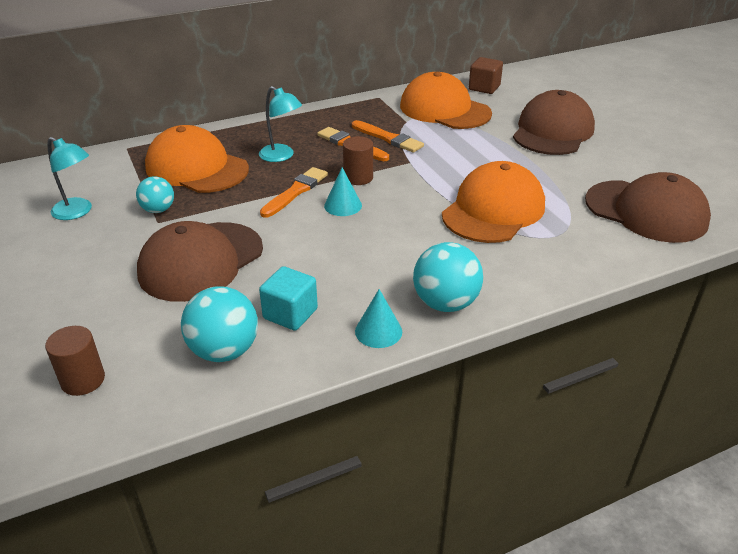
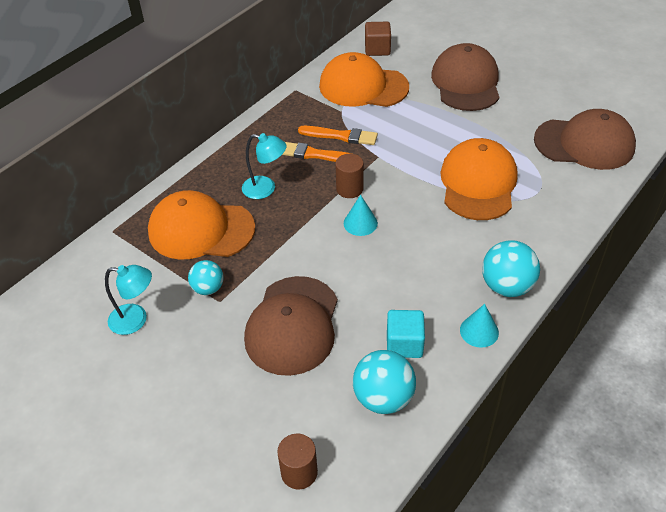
camera: 25 degrees left, 10 degrees up
(295, 192) = (310, 223): orange brush -> none

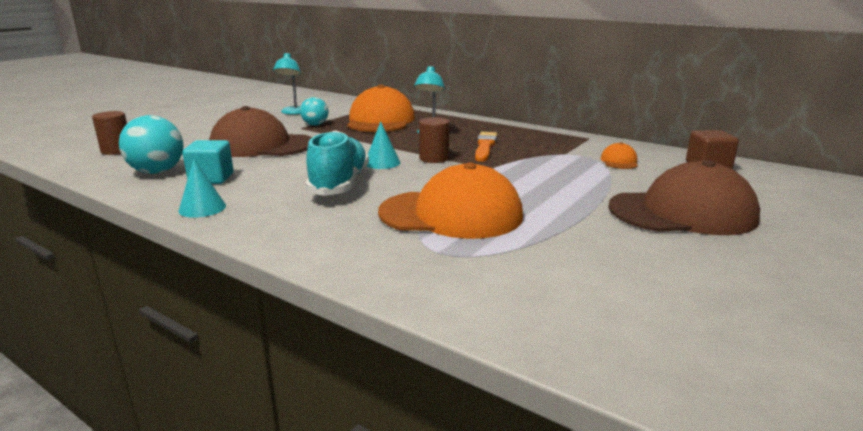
camera: 85 degrees right, 25 degrees down
(341, 136) = (519, 154): orange brush -> none
(363, 86) = (619, 161): orange cap -> orange cap, size x0.42
(418, 248) = (339, 184): none -> turquoise shoe
(507, 286) = (260, 224): turquoise ball -> none
(584, 143) = (578, 300): brown cap -> none

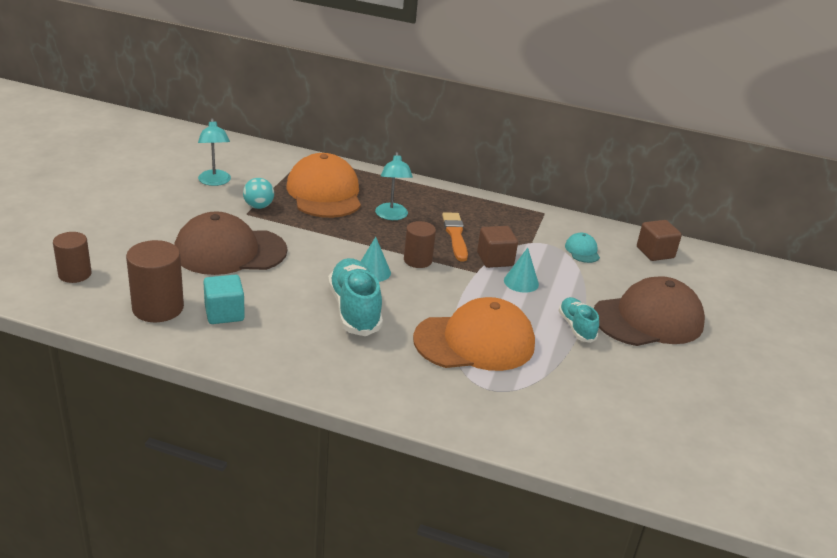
camera: 20 degrees left, 10 degrees up
(157, 172) = (158, 308): turquoise ball -> brown cylinder
(202, 208) = (254, 358): turquoise cone -> turquoise cone (521, 282)
(516, 162) = (495, 259): none -> brown cube
(583, 212) = (576, 327): none -> turquoise shoe
(619, 161) = (582, 251): orange cap -> turquoise cap

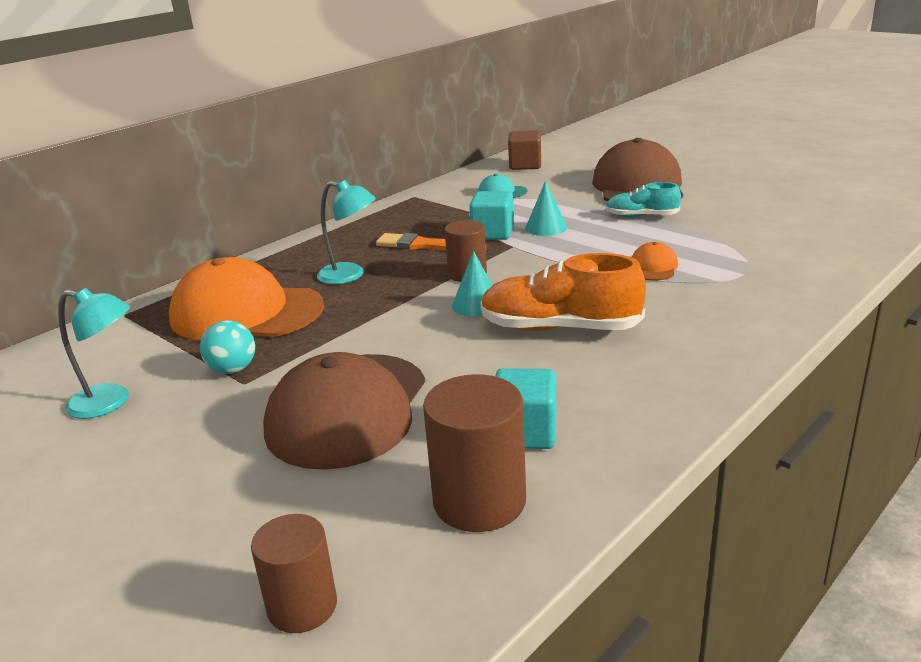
camera: 60 degrees left, 5 degrees down
(354, 310) = (560, 328): turquoise shoe -> orange shoe
(475, 342) = (653, 267): orange cap -> orange cap, size x0.42
(495, 259) = (492, 233): brown cube -> turquoise cube

